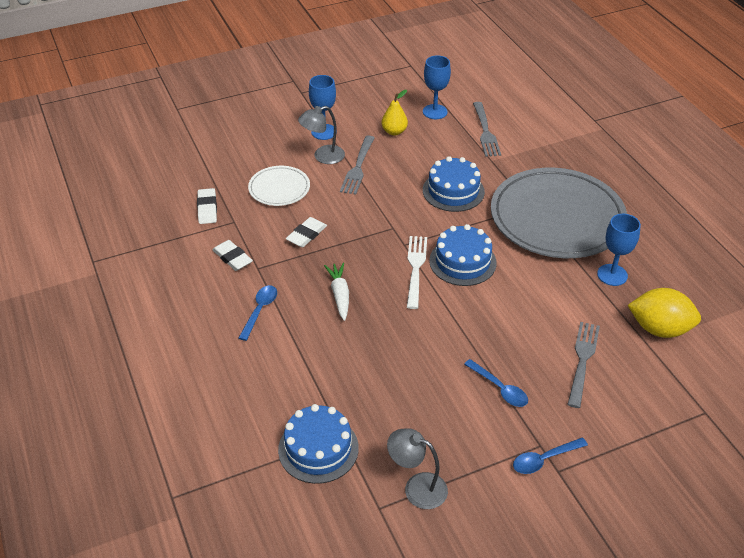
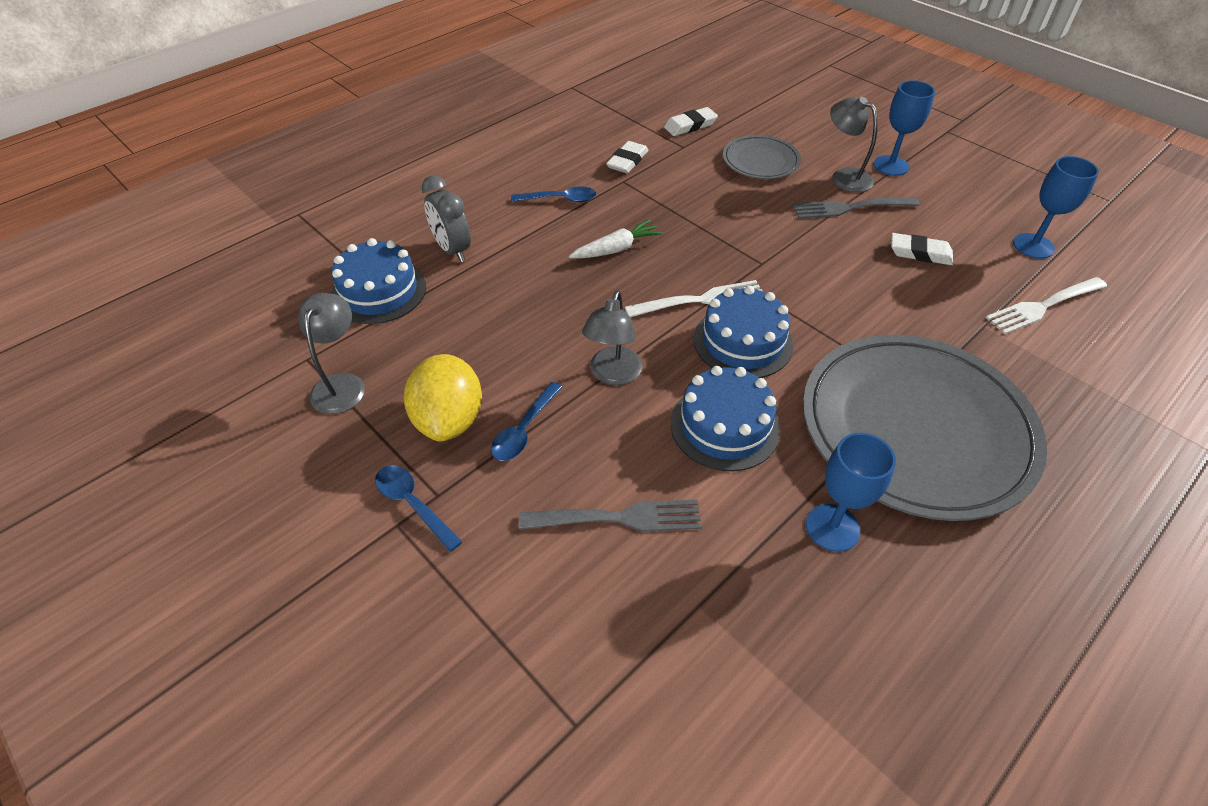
camera: 70 degrees right, 5 degrees up
(279, 188) = (760, 161): white plate -> grey plate
(289, 391) = (452, 250): none -> grey clock
(306, 235) = (698, 200): white eraser -> white eraser (920, 253)
(394, 131) = (950, 220): yellow pear -> none
(453, 191) = (879, 301): blue cake -> blue cake (724, 426)
(467, 331) = (613, 374): none -> grey lamp
(485, 131) = (1044, 306): grey fork -> white fork
(659, 329) = (743, 621): yellow lemon -> yellow lemon (449, 420)

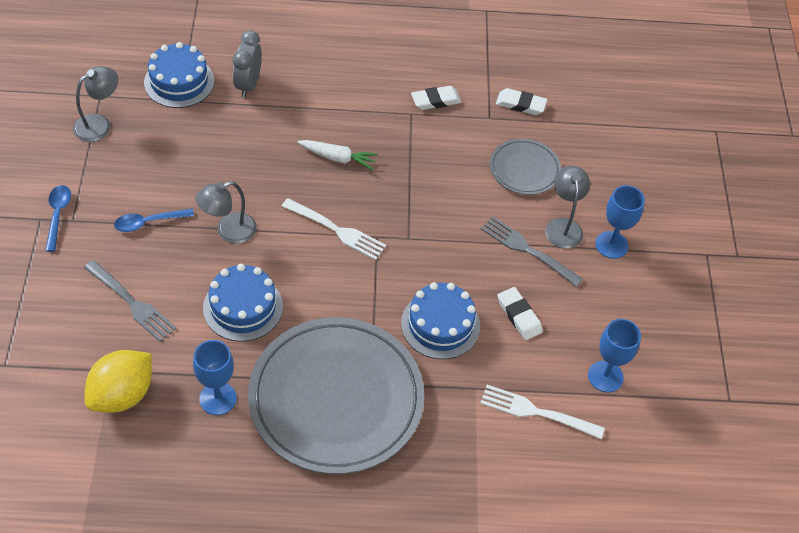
camera: 40 degrees right, 5 degrees up
(449, 420) = (122, 187): yellow lemon -> yellow lemon (122, 395)
(560, 199) = (354, 97): blue spoon -> none
(742, 342) = (322, 273): blue cake -> blue cake (440, 325)

